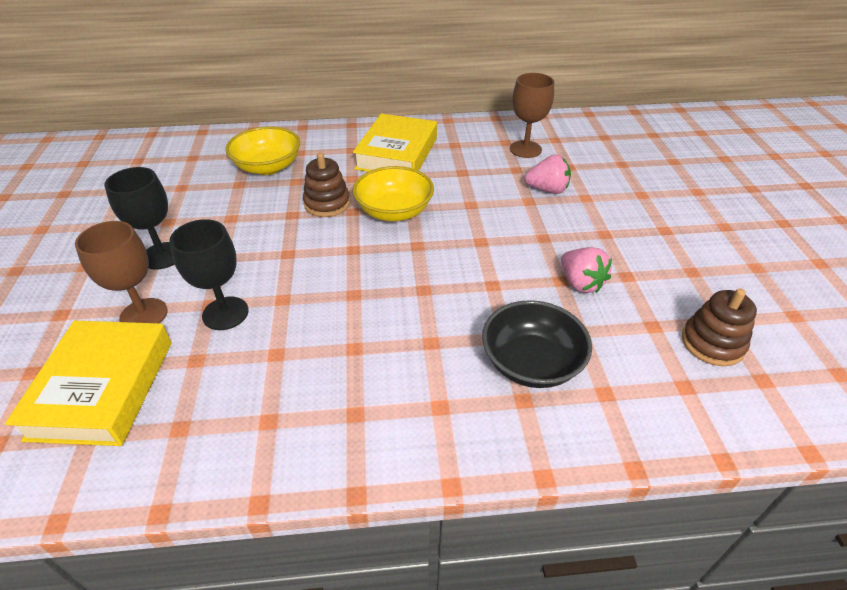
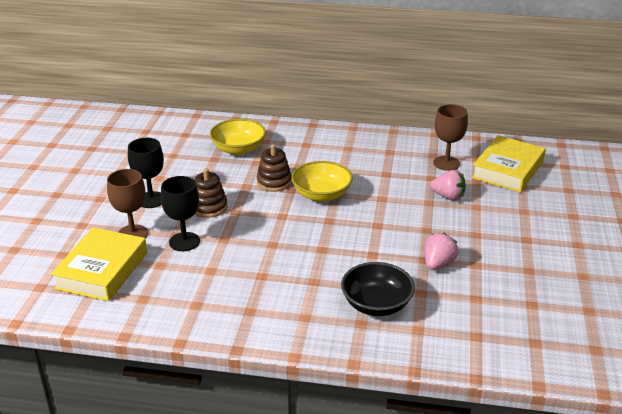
camera: 15 degrees right, 10 degrees down
(397, 153) = (340, 152): yellow book -> yellow book (508, 170)
(580, 283) = (438, 264): pink strawberry -> pink strawberry turned 135 degrees counterclockwise
(712, 343) = (513, 316): brown stacking toy -> brown stacking toy (209, 207)

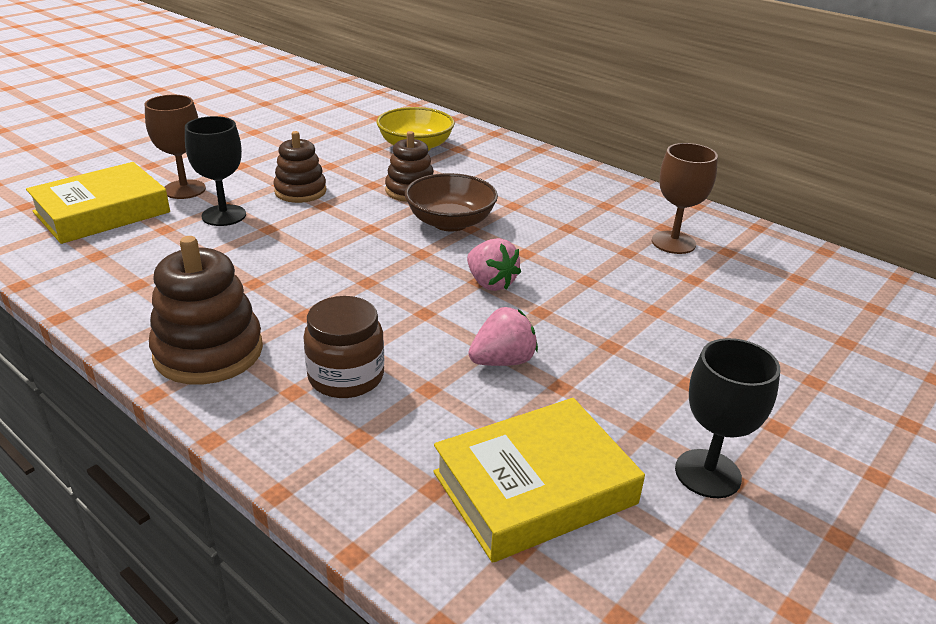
camera: 30 degrees right, 0 degrees up
(151, 200) = (251, 164): black goblet -> black goblet (707, 473)
(292, 323) = (208, 352): none -> brown stacking toy
(321, 195) = (450, 222): yellow bowl -> brown bowl
(376, 304) = (346, 376): black bowl -> brown jar
(448, 196) = (625, 282): pink strawberry -> pink strawberry (490, 283)
(508, 170) = (765, 281): yellow book -> yellow book (534, 488)

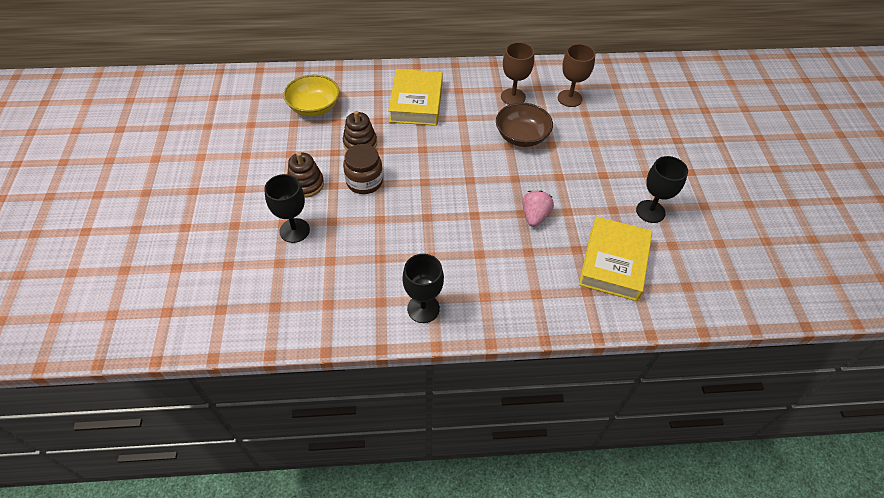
camera: 45 degrees left, 20 degrees up
(102, 212) = (223, 280): yellow book -> yellow book (416, 102)
(184, 189) = (240, 230): brown goblet -> brown goblet (569, 98)
(208, 352) = (423, 308): brown stacking toy -> black goblet
(346, 376) = (493, 272): brown jar -> brown jar (364, 181)
(450, 222) = (409, 152): brown bowl -> brown bowl (521, 136)
(490, 283) = (476, 177): pink strawberry -> none

